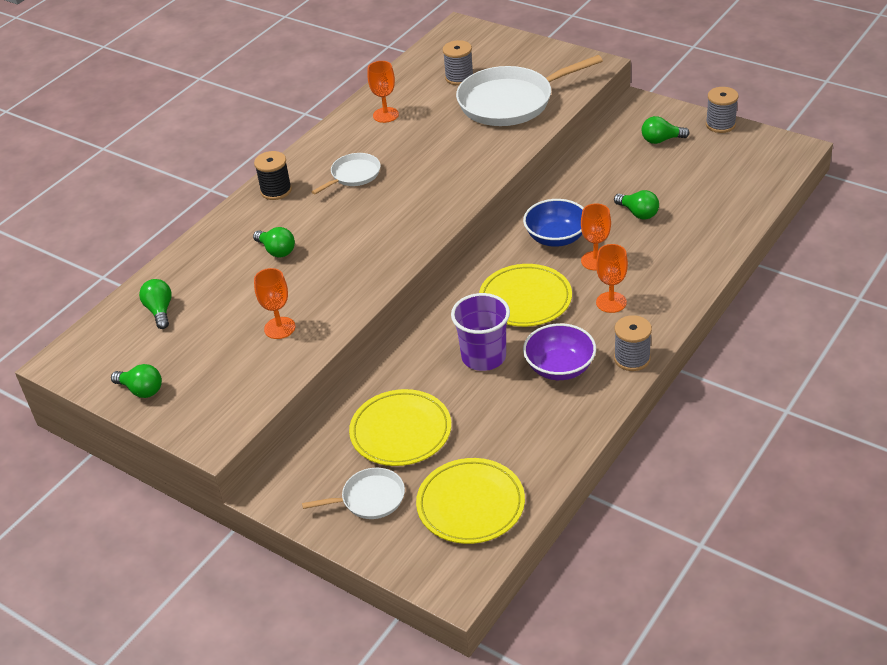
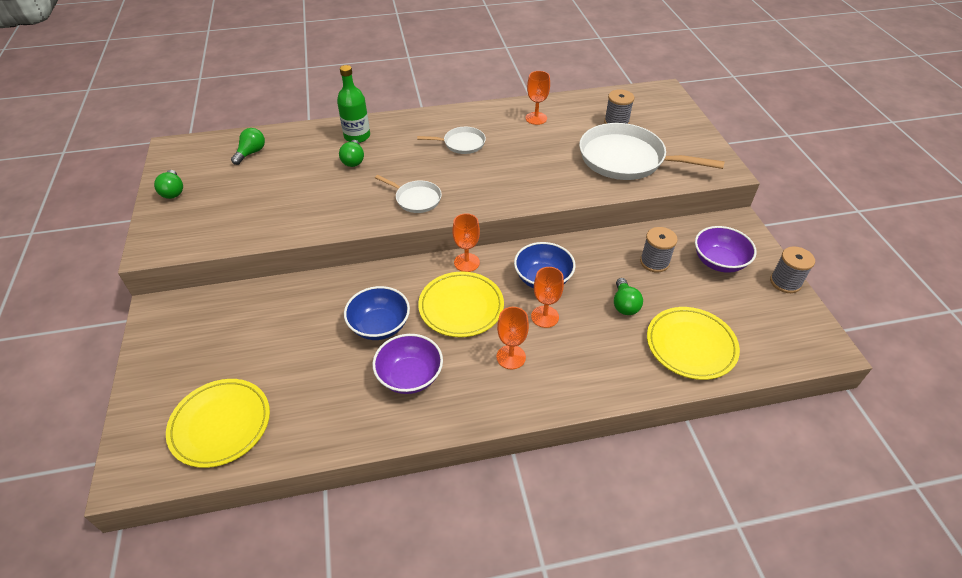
camera: 40 degrees right, 5 degrees up
(243, 231) = (357, 136): none -> green bottle
(276, 190) = (408, 124): black spool -> none
(279, 328) = (282, 209): orange goblet -> orange goblet (466, 262)
(370, 498) = (186, 363): white pan -> white pan (416, 199)
(401, 431) = (265, 334): yellow plate -> yellow plate (691, 345)
(483, 357) = (379, 326): purple cup -> blue bowl
(632, 358) = (463, 414): grey spool -> grey spool (654, 262)
(661, 140) = (719, 262): green light bulb -> purple bowl

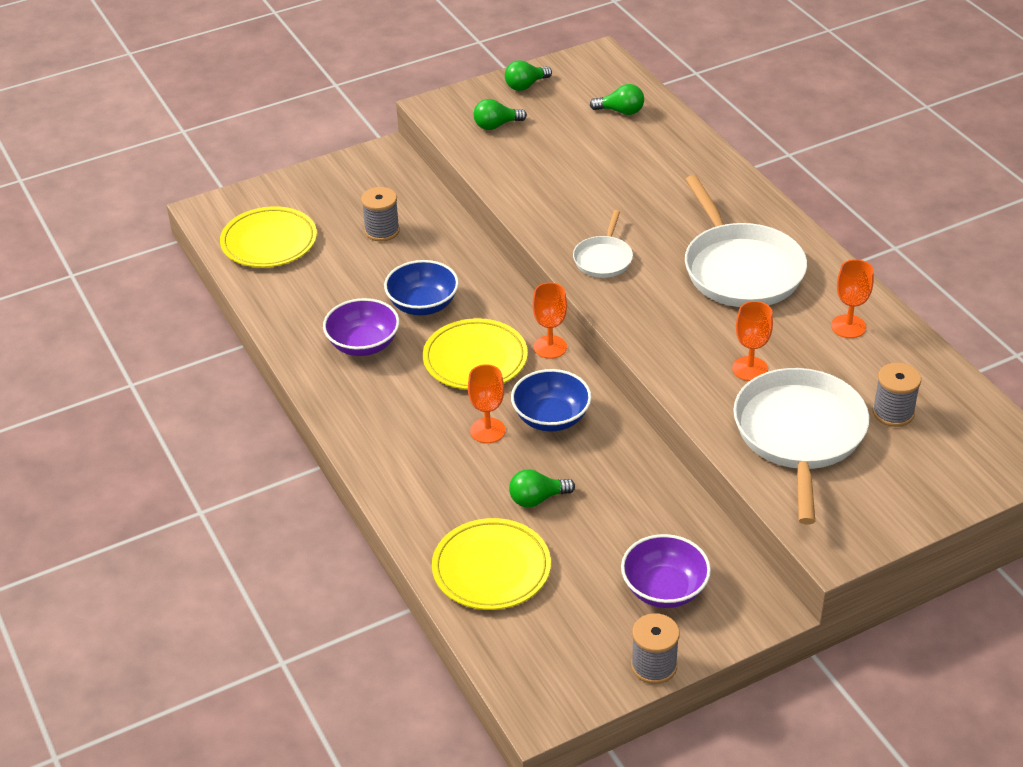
camera: 75 degrees right, 5 degrees down
(353, 160) = (650, 190): green light bulb -> green light bulb (496, 125)
(357, 136) = (702, 178): green bottle -> none
(462, 143) = (740, 269): white pan -> white pan, size x1.99
(511, 357) = (416, 414): orange goblet -> orange goblet (750, 369)
(654, 262) = (631, 520): grey spool -> grey spool (382, 231)

